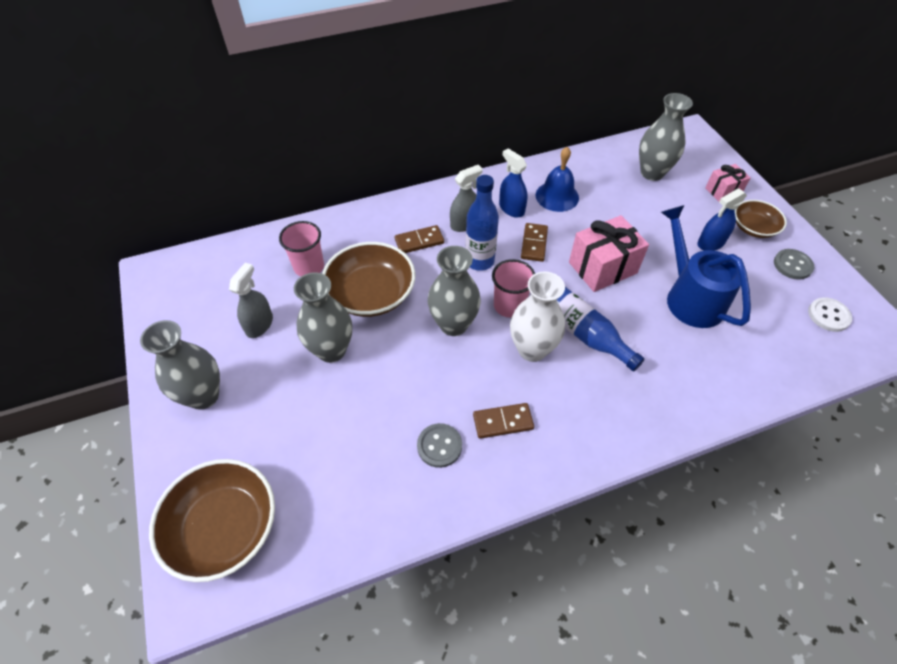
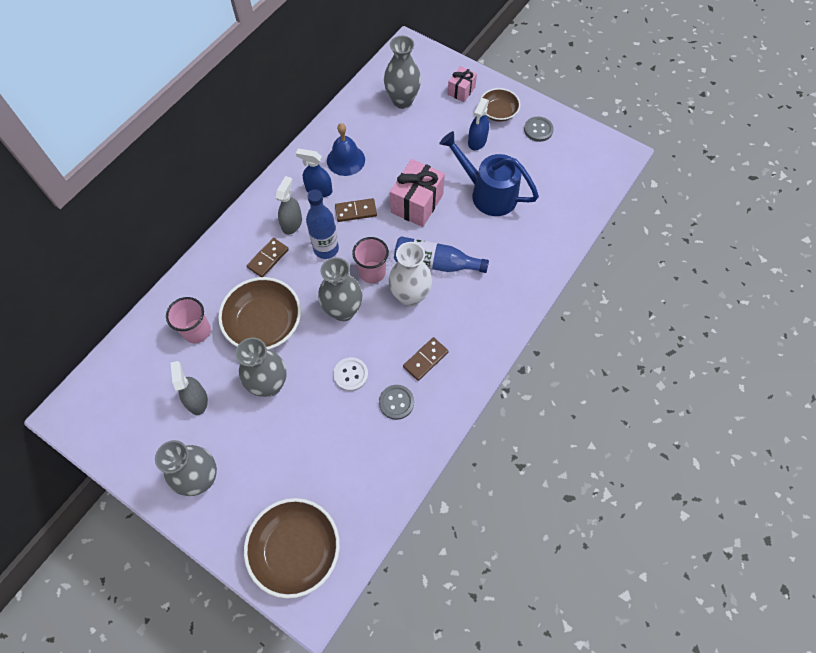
camera: 35 degrees left, 10 degrees up
(534, 244) = (356, 211): brown domino -> brown domino turned 75 degrees counterclockwise
(828, 315) = (578, 157): white button -> white button (351, 374)

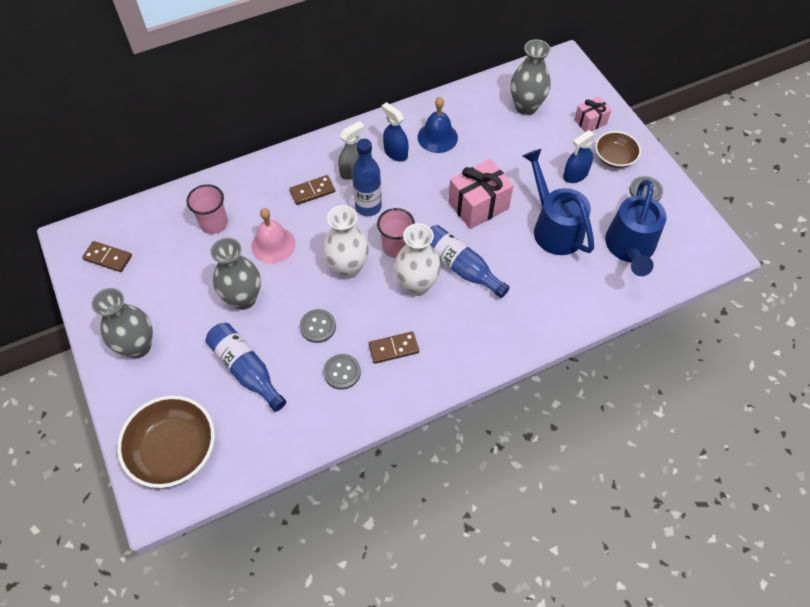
camera: 30 degrees right, 5 degrees down
(197, 400) = (177, 280): grey spray bottle -> none
(264, 323) = (273, 245): brown bowl -> pink bell
(313, 445) = (246, 369): none -> blue bottle
(343, 310) = (348, 268): grey vase -> white vase
(351, 374) = (318, 326): white button -> grey button
(356, 211) = (417, 186): brown domino -> brown domino (108, 258)
(555, 182) = (630, 248): none -> blue watering can

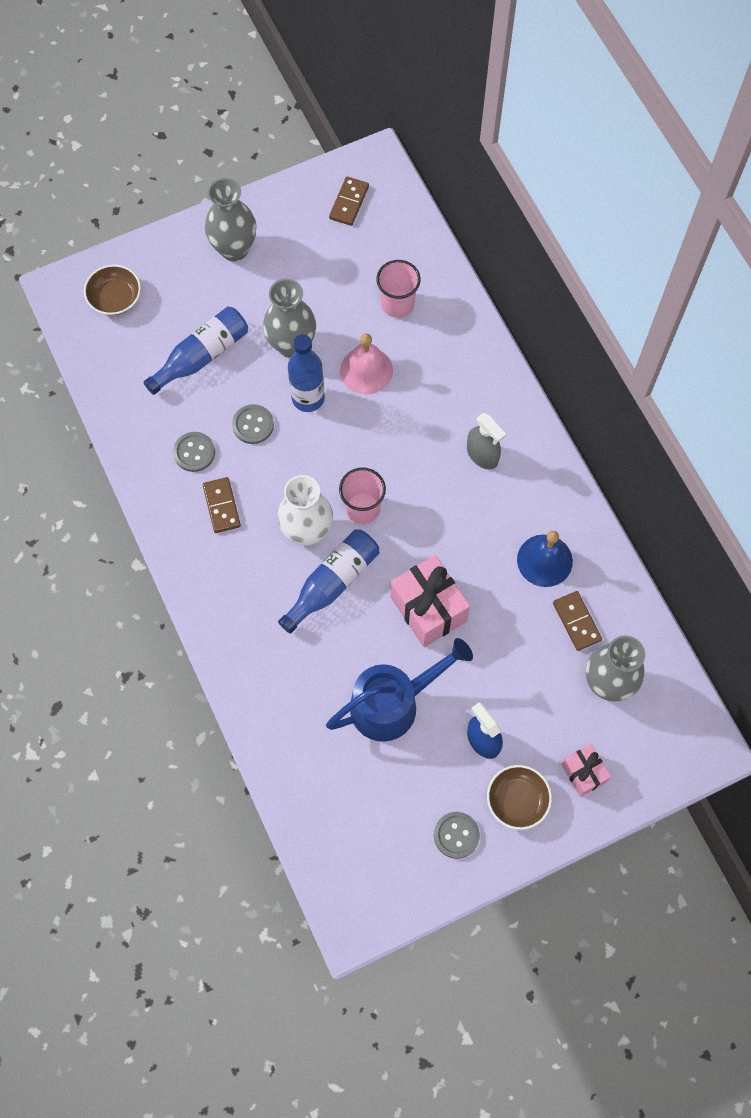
camera: 90 degrees right, 10 degrees up
(173, 449) = (115, 298): brown bowl -> brown bowl, size x0.59
(312, 191) = (448, 409): brown domino -> brown domino (577, 621)
(348, 268) = (332, 454): white vase -> none
(368, 207) = (424, 475): blue bottle -> blue bottle (308, 398)
(395, 153) = (515, 506): blue spray bottle -> none
(630, 248) = (359, 799): blue watering can -> none

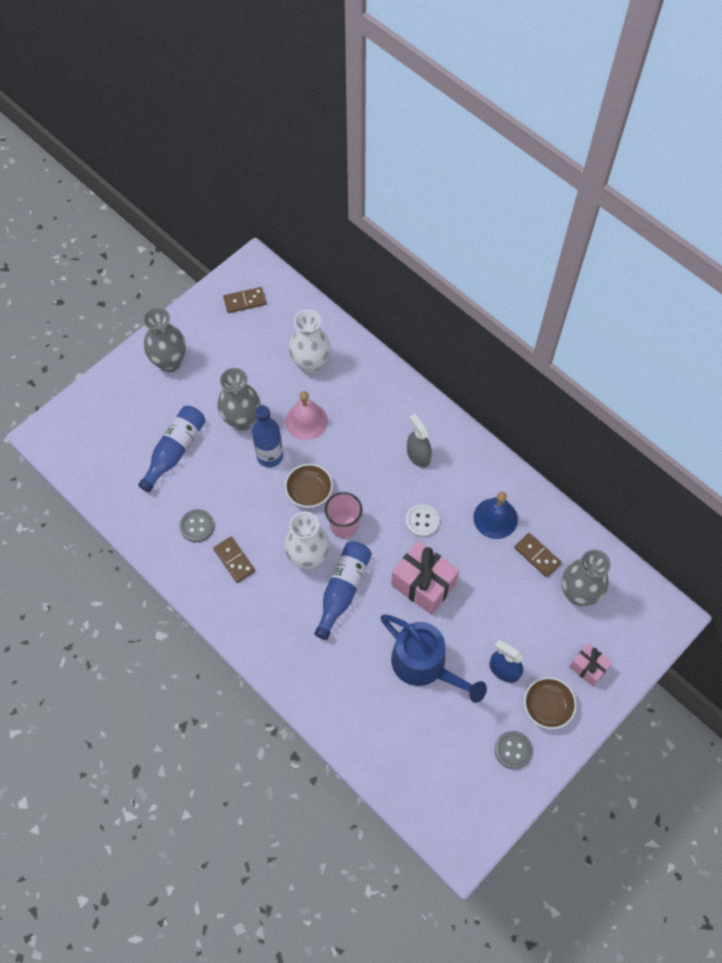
camera: 20 degrees left, 5 degrees down
(115, 298) = (89, 428): brown bowl -> brown bowl (309, 491)
(253, 425) = (235, 490): grey button -> none
(349, 202) = (245, 301): brown domino -> brown domino turned 75 degrees clockwise
(393, 703) = (425, 665): blue watering can -> blue watering can turned 90 degrees clockwise
(397, 304) = (311, 364): pink cup -> white vase
(456, 534) = (422, 521): none -> white button
(482, 455) = (418, 455): grey spray bottle -> grey spray bottle turned 150 degrees counterclockwise

